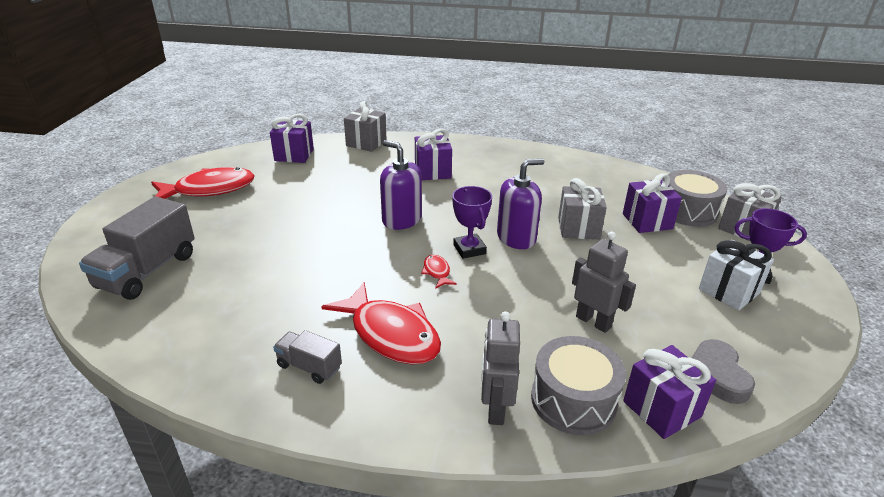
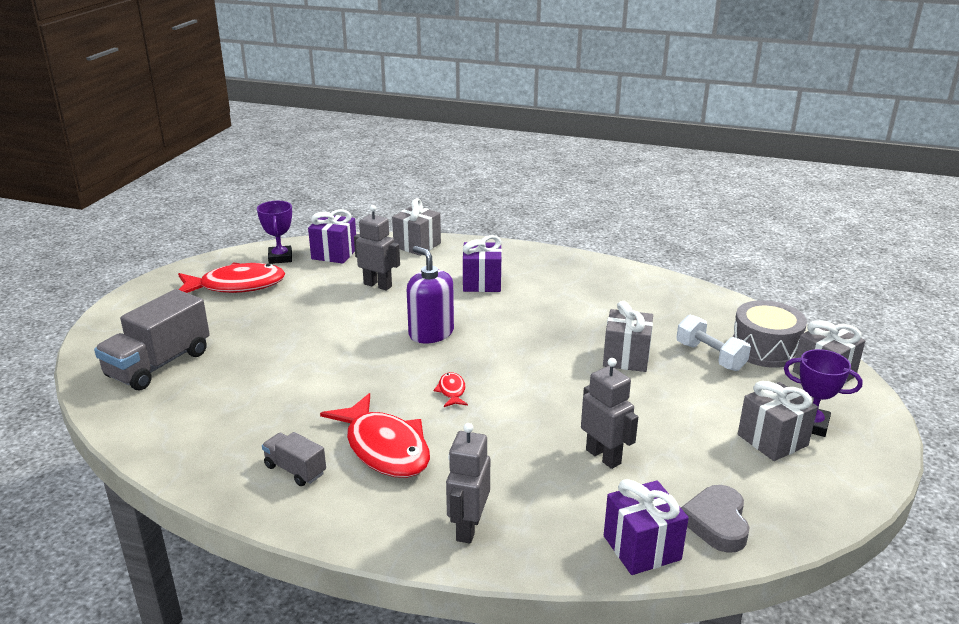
camera: 10 degrees right, 5 degrees down
(341, 180) = (378, 285): none -> grey robot
(469, 249) = (494, 370): purple trophy -> purple trophy (280, 258)
(516, 238) = (551, 362): purple soap dispenser -> none
(573, 400) = (551, 529): grey drum -> none
(647, 221) = (710, 356): purple gift -> white dumbbell
(729, 291) = (772, 440): white gift -> grey gift

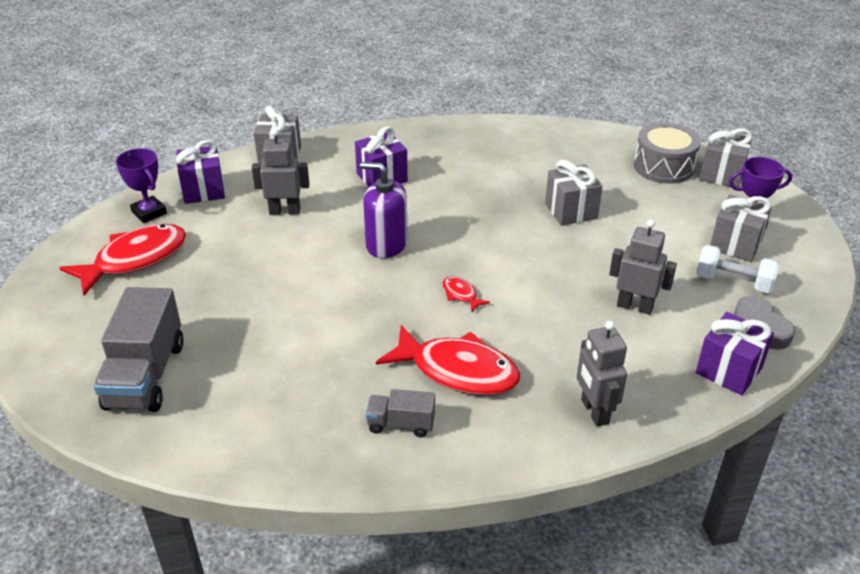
camera: 30 degrees left, 10 degrees up
(710, 356) = (631, 187): white dumbbell -> white dumbbell (733, 282)

